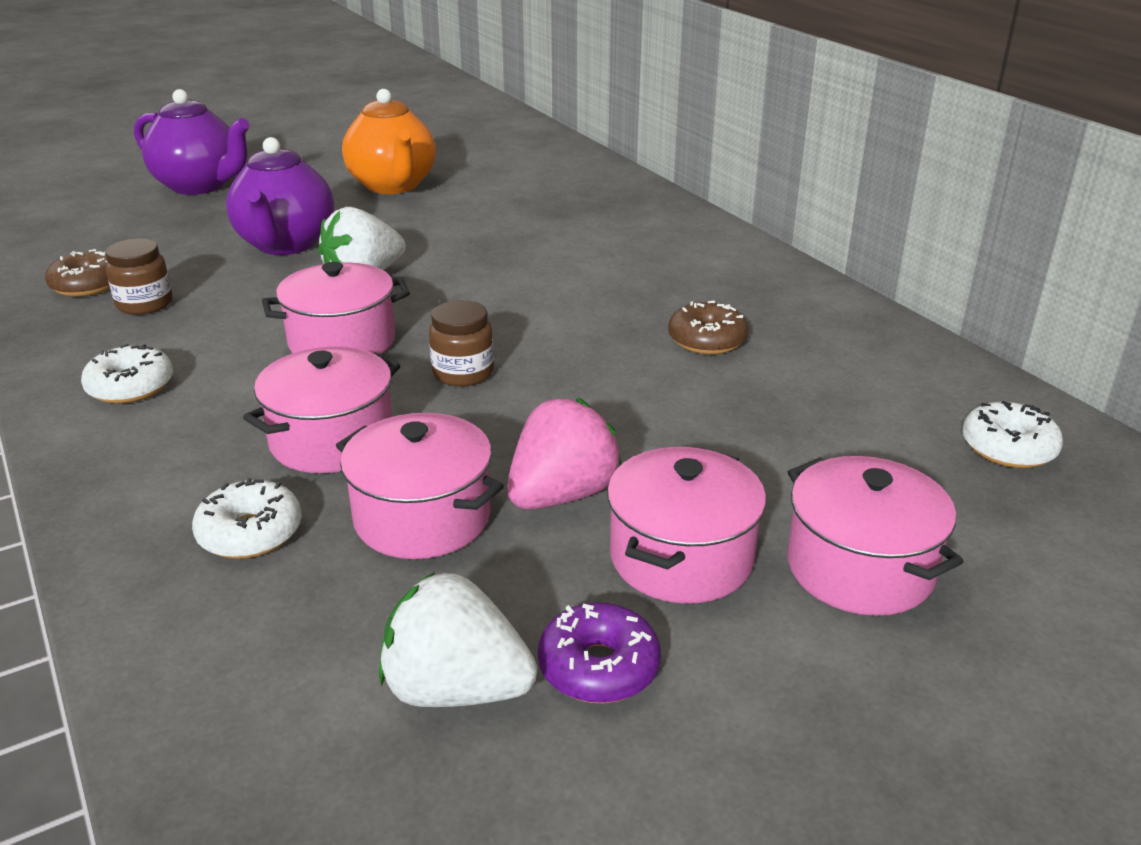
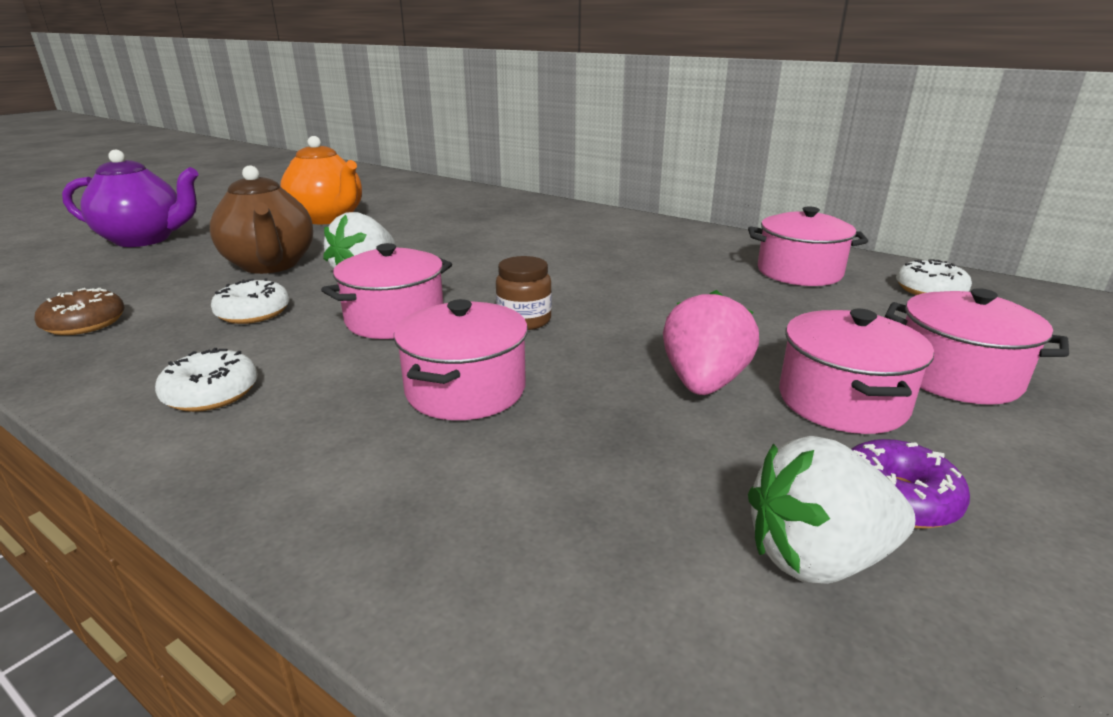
camera: 25 degrees left, 5 degrees down
(145, 304) = (165, 327): brown jar -> none
(250, 533) = (470, 485): white donut -> white donut (253, 313)
(286, 244) = (271, 265): purple teapot -> brown teapot
(422, 517) = (615, 427): pink pot -> pink pot (799, 272)
(707, 340) = (675, 269): brown donut -> none

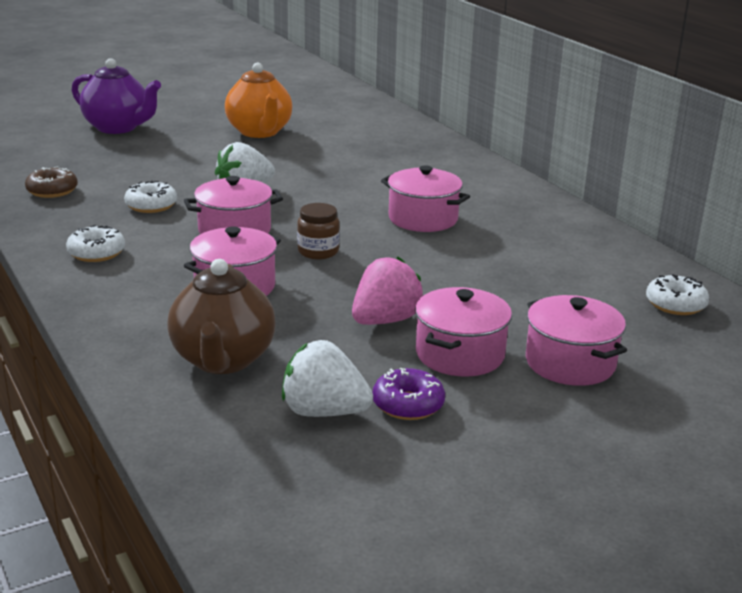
camera: 25 degrees right, 0 degrees up
(271, 265) = (187, 169): brown teapot -> brown teapot (223, 360)
(799, 272) = (586, 263): pink pot -> pink pot (423, 219)

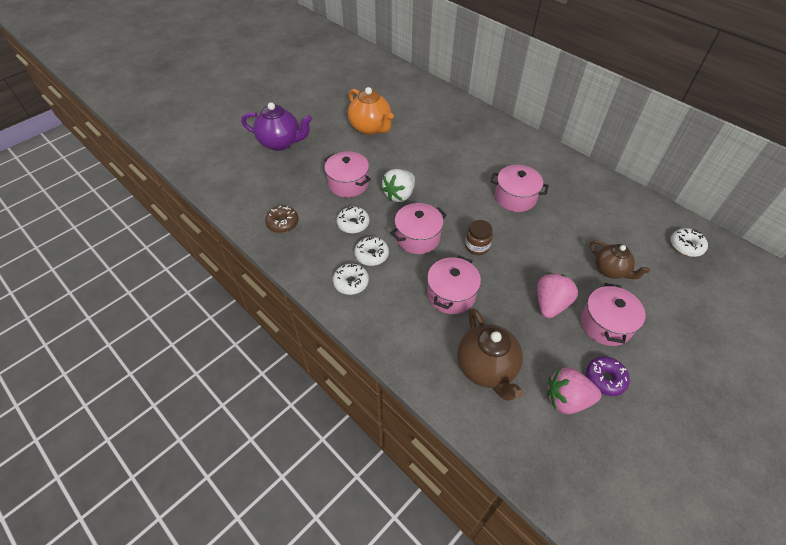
camera: 15 degrees left, 25 degrees up
(151, 235) = (371, 255): none -> white donut
(323, 412) = (566, 399): white strawberry -> pink strawberry
(518, 306) = (610, 270): none -> brown teapot
(570, 363) = (663, 315): pink pot -> pink pot (348, 184)

